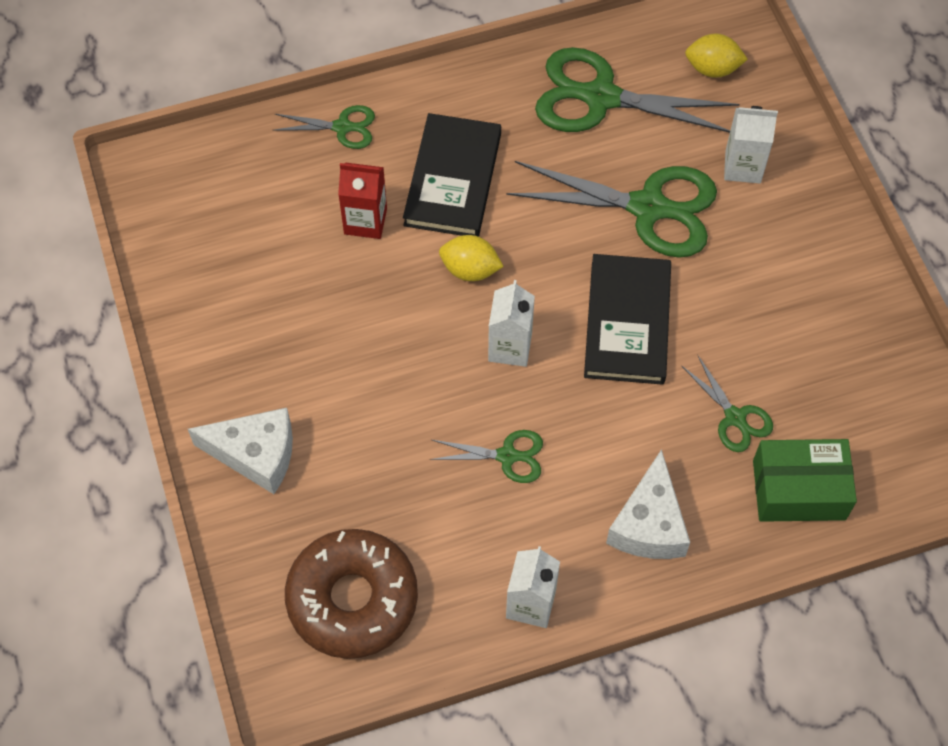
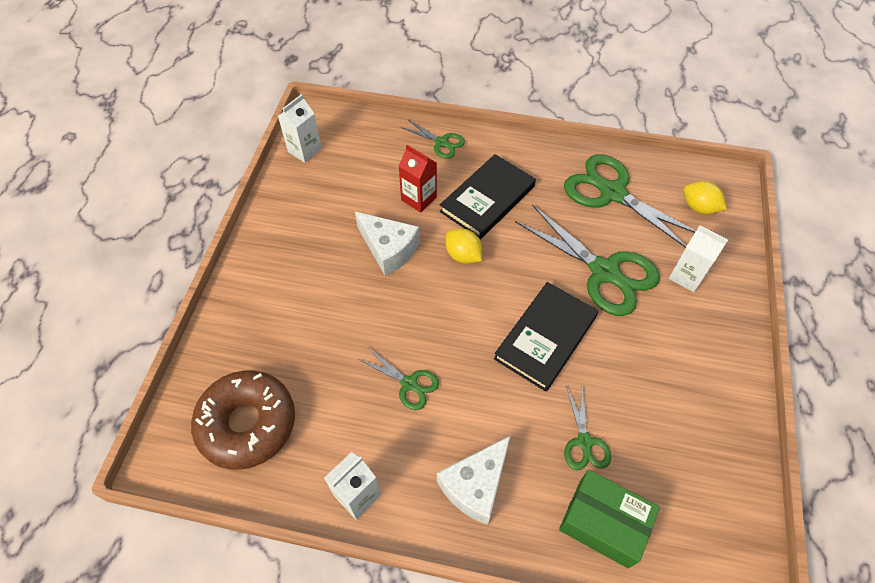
camera: 30 degrees right, 5 degrees down
(256, 454) = (258, 301): white cheese -> white cheese (389, 249)
(510, 347) = (457, 314): white carton -> white carton (305, 150)

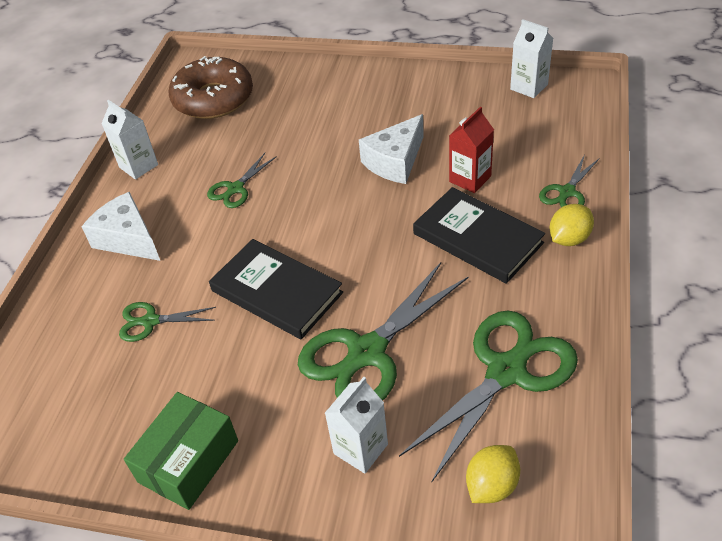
camera: 95 degrees right, 10 degrees down
(463, 255) = (389, 220): yellow lemon -> yellow lemon (569, 239)
(603, 523) = (68, 332): green box -> green box (188, 461)

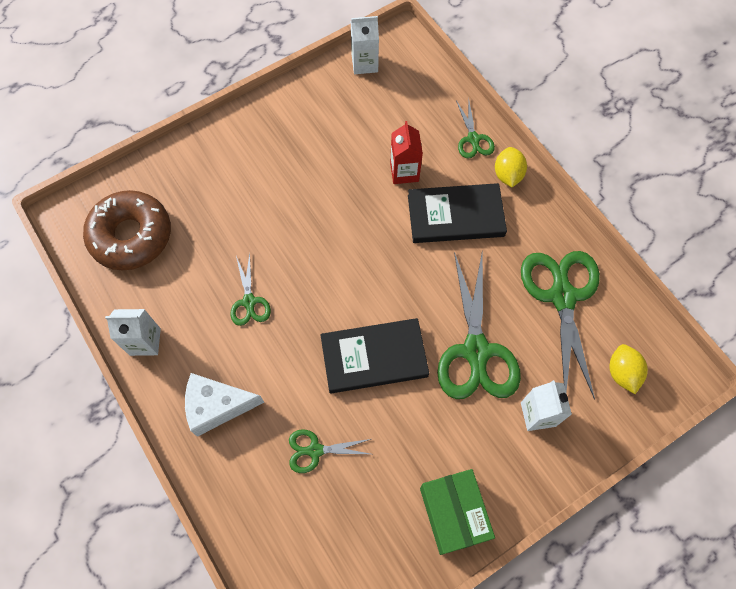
camera: 50 degrees left, 20 degrees up
(150, 321) = (315, 450): green scissors -> green scissors turned 45 degrees clockwise
(395, 161) = (340, 193): white cheese -> none

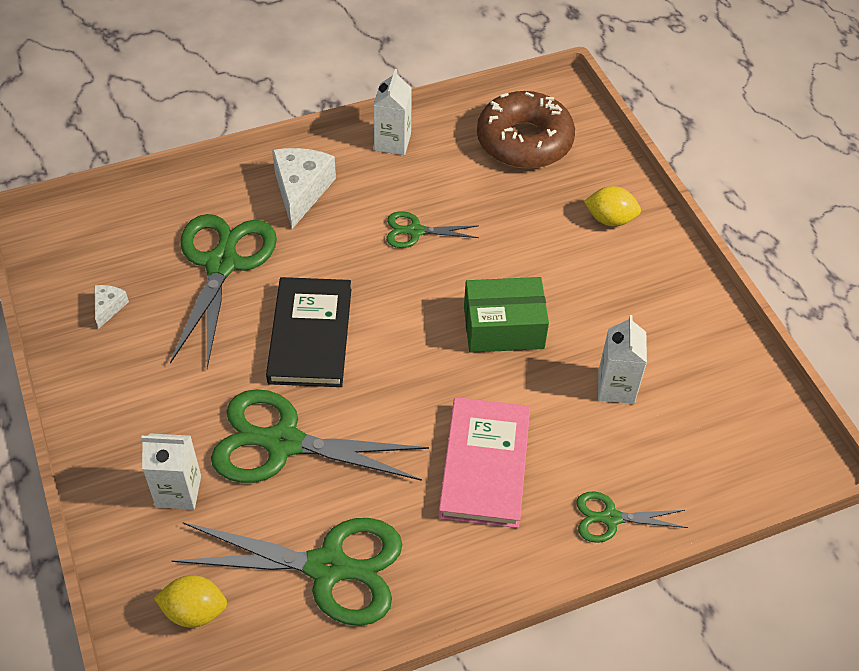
camera: 100 degrees right, 15 degrees down
(315, 450) = (222, 264): green scissors -> green scissors, size x1.99
(364, 63) = (762, 406): white carton -> white carton (616, 387)
(383, 535) = (109, 307): none -> white cheese
(404, 172) = (567, 418): red carton -> none
(453, 513) = (102, 375): green box -> green box (503, 327)
(455, 215) = (485, 465): black book -> pink book
(507, 175) = (540, 549): yellow lemon -> yellow lemon (610, 219)

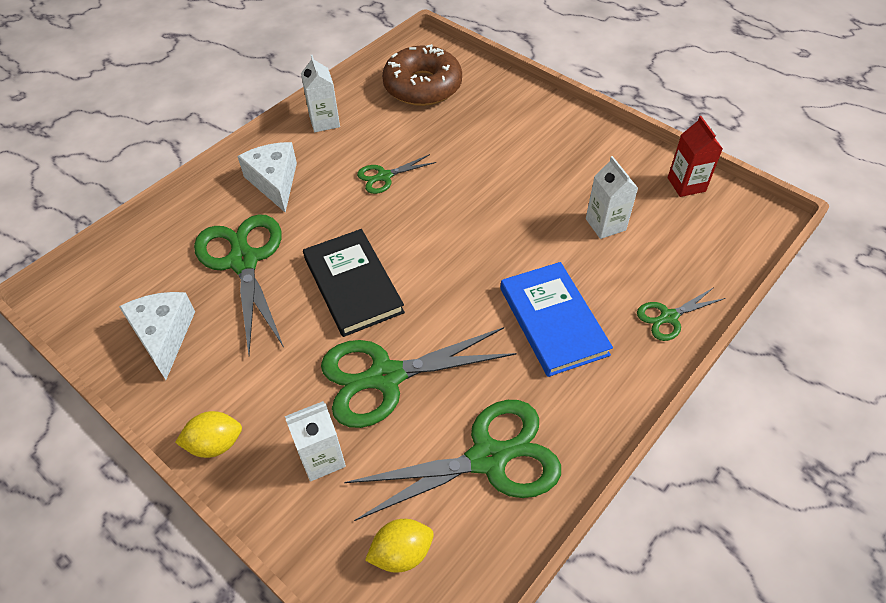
camera: 25 degrees left, 0 degrees up
(109, 307) = (164, 336): white cheese -> white cheese, size x2.04
(485, 465) = (553, 321): pink book -> blue book
(503, 327) = (497, 217): green box -> none
(610, 219) = (519, 115): yellow lemon -> yellow lemon (215, 444)
(744, 382) = (686, 184): none -> red carton

